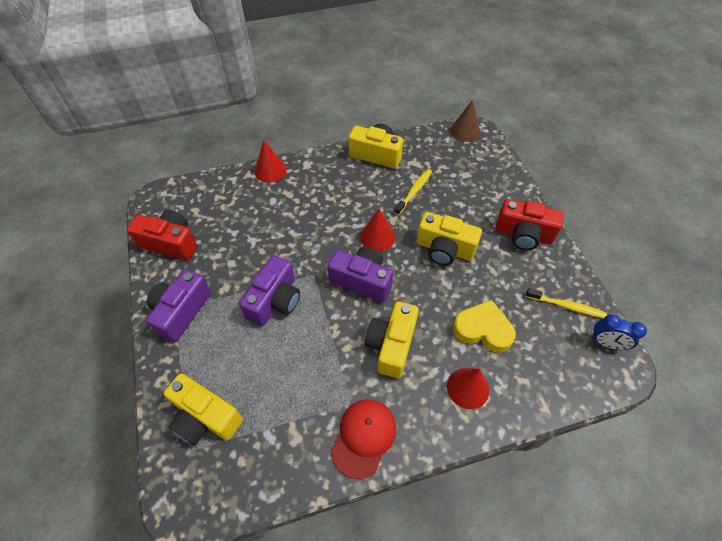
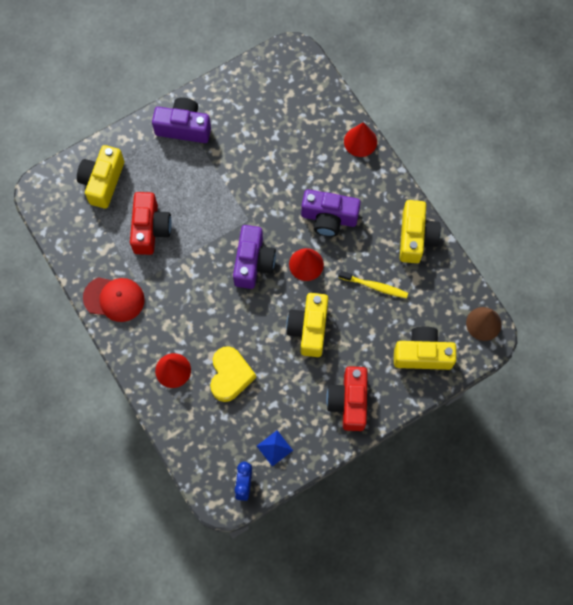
camera: 75 degrees right, 15 degrees up
(170, 243) = (248, 89): red camera -> red camera (150, 229)
(275, 301) = (213, 197): purple camera -> purple camera (329, 218)
(391, 345) = (196, 302): yellow camera -> yellow camera (422, 354)
(566, 306) = (274, 448): yellow toothbrush -> blue pyramid

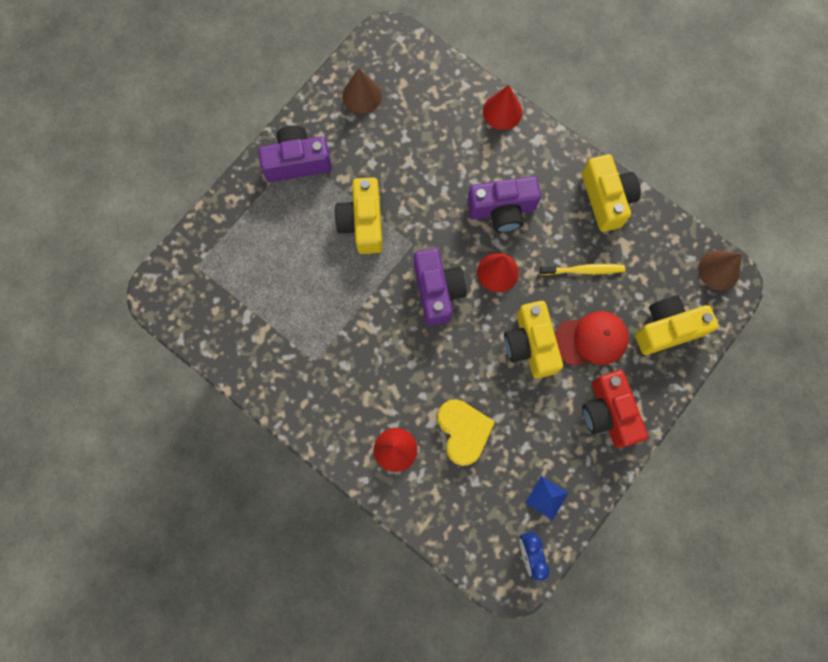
camera: 20 degrees left, 5 degrees up
(102, 181) = (227, 257): yellow camera -> yellow camera (363, 223)
(114, 299) = (294, 390): red cap -> red cap (591, 339)
(150, 229) = (305, 293): red camera -> none
(254, 92) = (362, 95): none -> brown cone

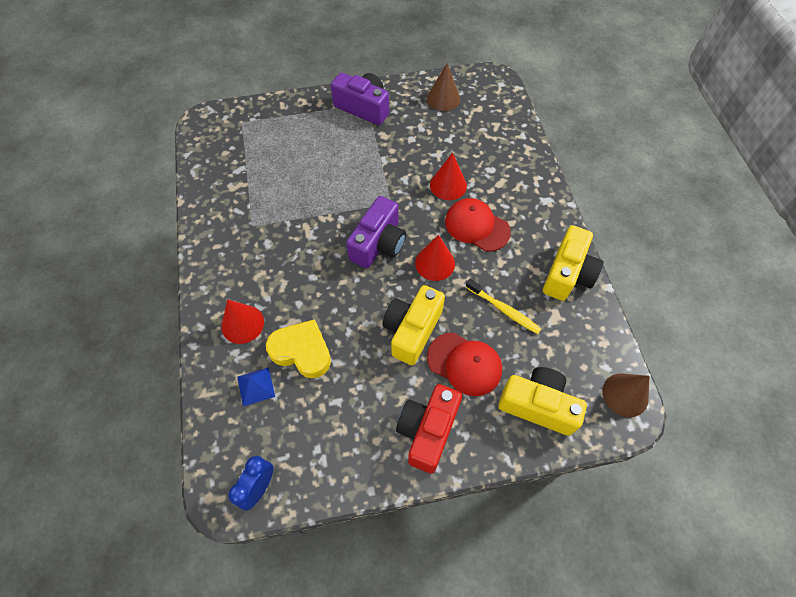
camera: 40 degrees right, 15 degrees down
(363, 223) = (370, 168): yellow camera -> none
(463, 431) = (302, 351): yellow heart -> yellow heart turned 90 degrees counterclockwise
(502, 111) = (535, 167): red cone -> red cone (448, 185)
(502, 210) = (477, 226): purple camera -> red cap
(546, 497) = (315, 455): blue pyramid -> blue pyramid (256, 386)

